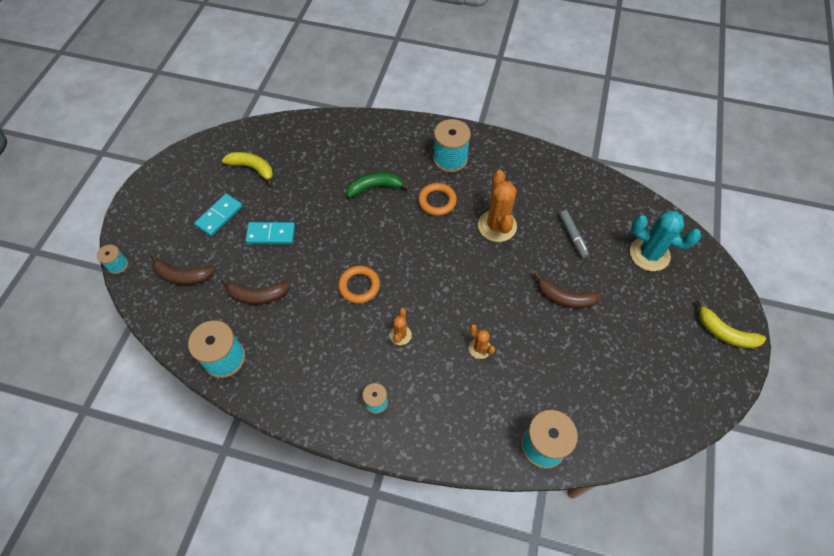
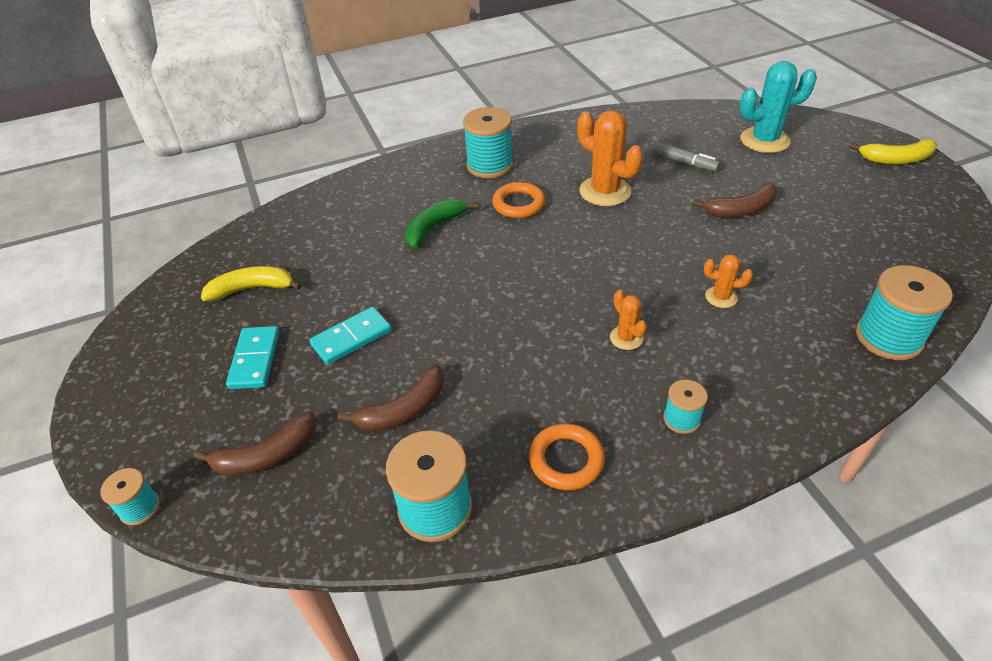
camera: 35 degrees left, 15 degrees down
(359, 286) = (523, 322): orange ring -> orange ring (566, 460)

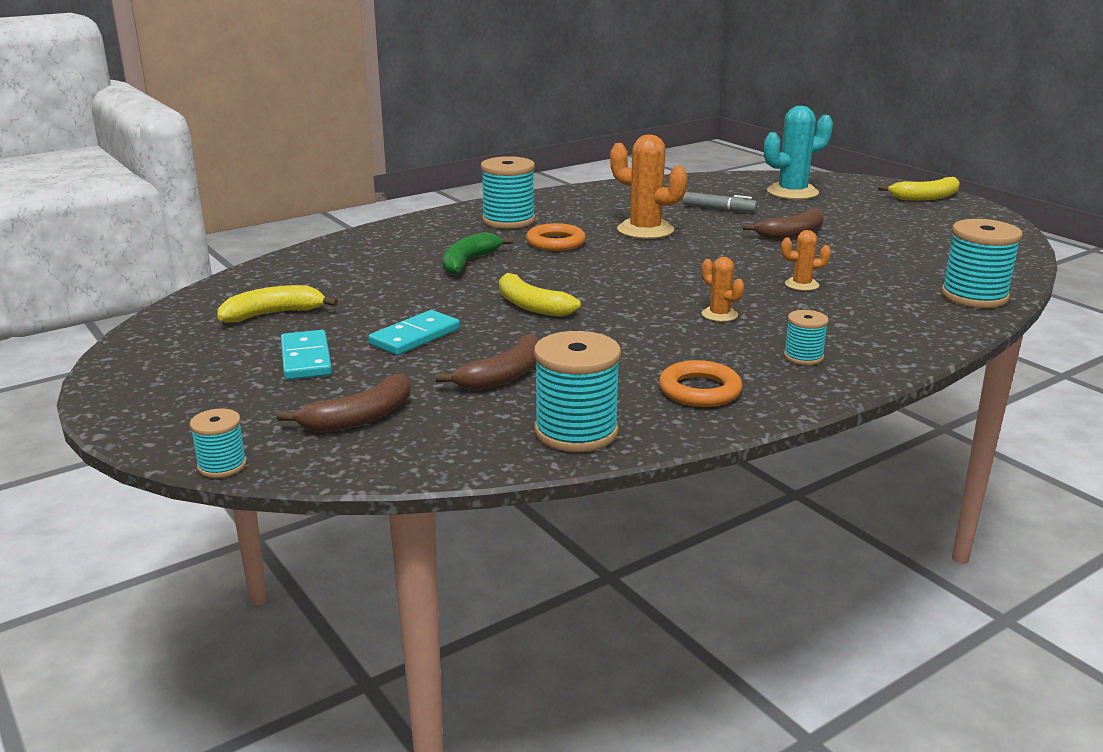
camera: 15 degrees left, 20 degrees down
(464, 302) = (531, 305): none -> yellow banana

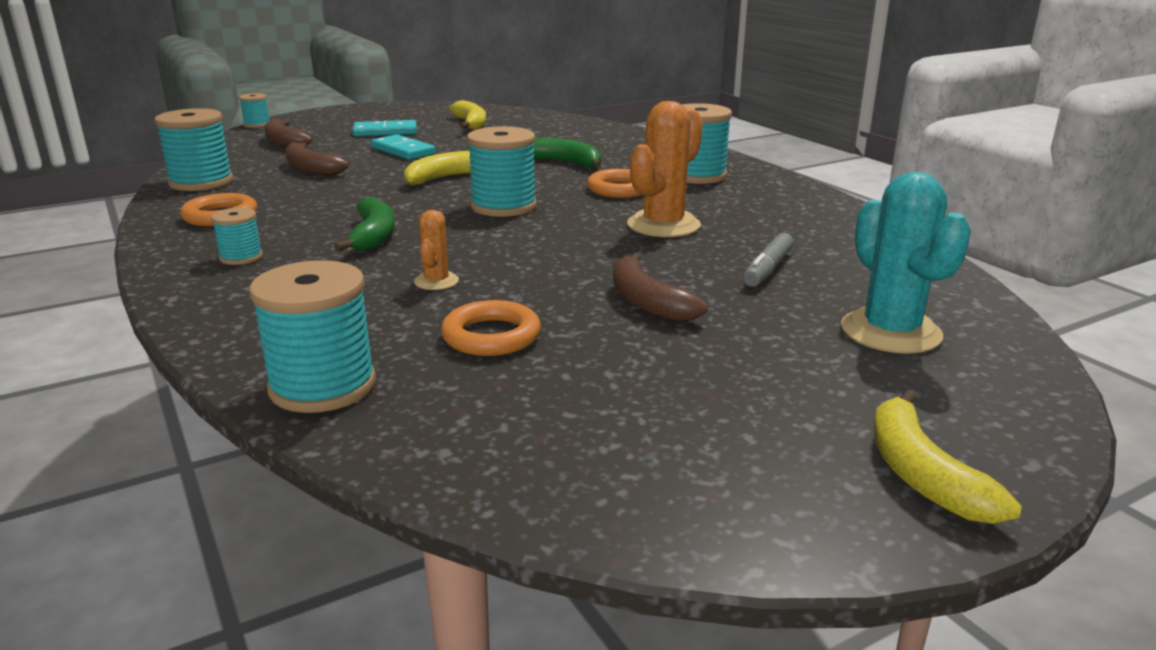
camera: 95 degrees right, 0 degrees up
(618, 277) = (503, 206): none -> turquoise spool
(719, 315) = (374, 236): orange cactus -> green banana
(873, 265) = (491, 336): none -> orange ring

